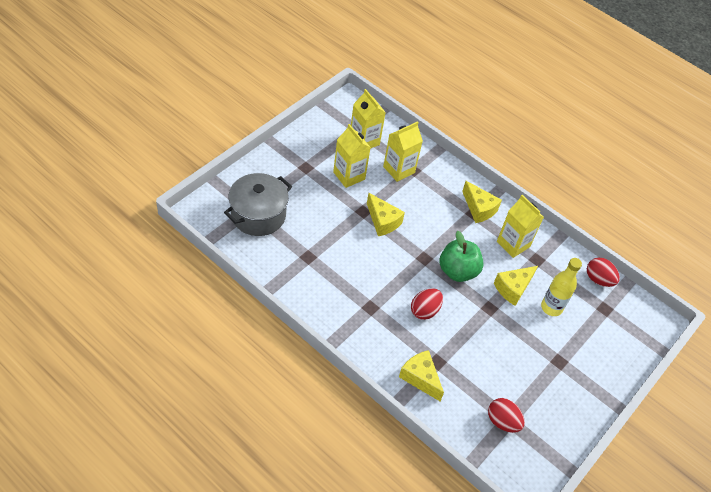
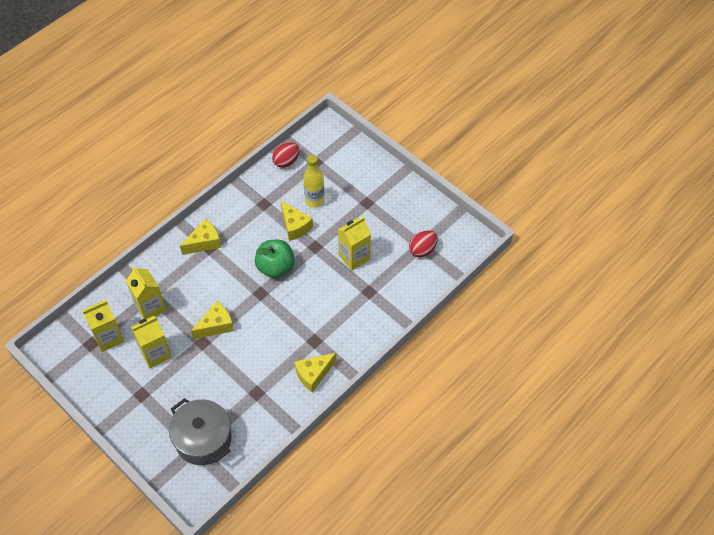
camera: 80 degrees left, 5 degrees up
(420, 378) = (385, 305): yellow cheese -> yellow cheese (313, 374)
(424, 310) = (318, 297): red egg -> none
(513, 244) = (246, 220): yellow carton -> yellow carton (354, 257)

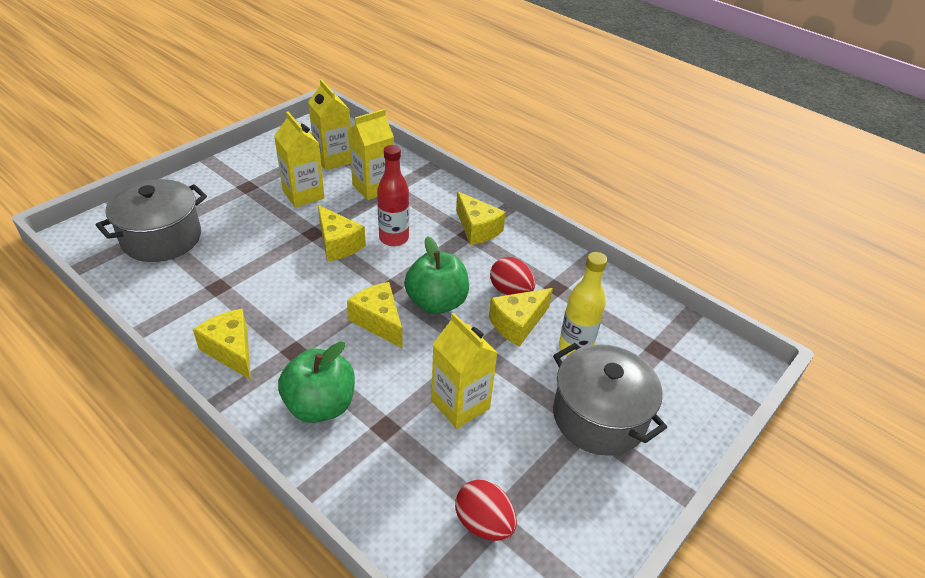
camera: 85 degrees right, 15 degrees down
(211, 292) = (394, 238): none -> red bottle
(286, 161) = (646, 311): red egg -> red egg (510, 291)
(291, 298) = (379, 321): none -> yellow cheese
(354, 323) = (320, 405): none -> green apple
(362, 196) = (599, 417): none -> grey pot

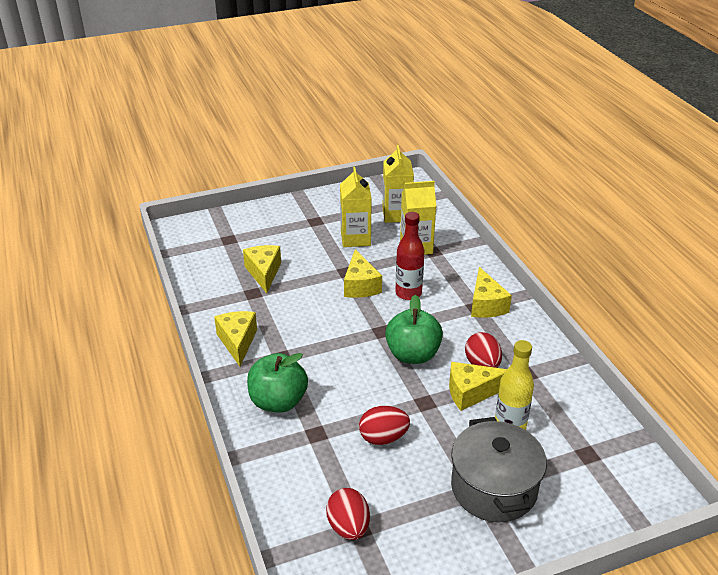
camera: 30 degrees right, 5 degrees down
(162, 238) = (232, 246): grey pot -> none
(379, 321) = (357, 355): yellow cheese -> yellow cheese (264, 273)
(460, 404) = (383, 438): yellow carton -> red egg

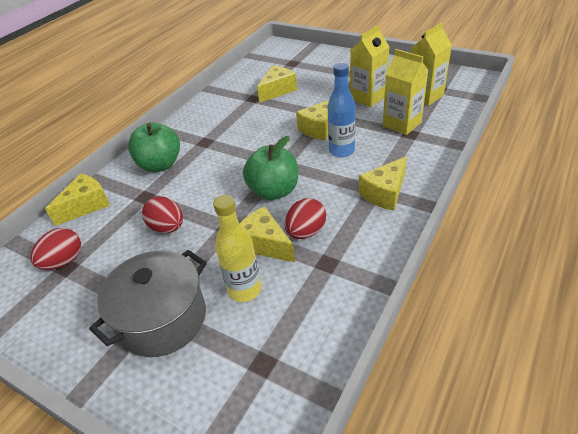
camera: 55 degrees right, 5 degrees up
(237, 342) = (200, 120): yellow cheese -> yellow cheese (86, 206)
(408, 293) = (341, 151): red bottle -> blue bottle

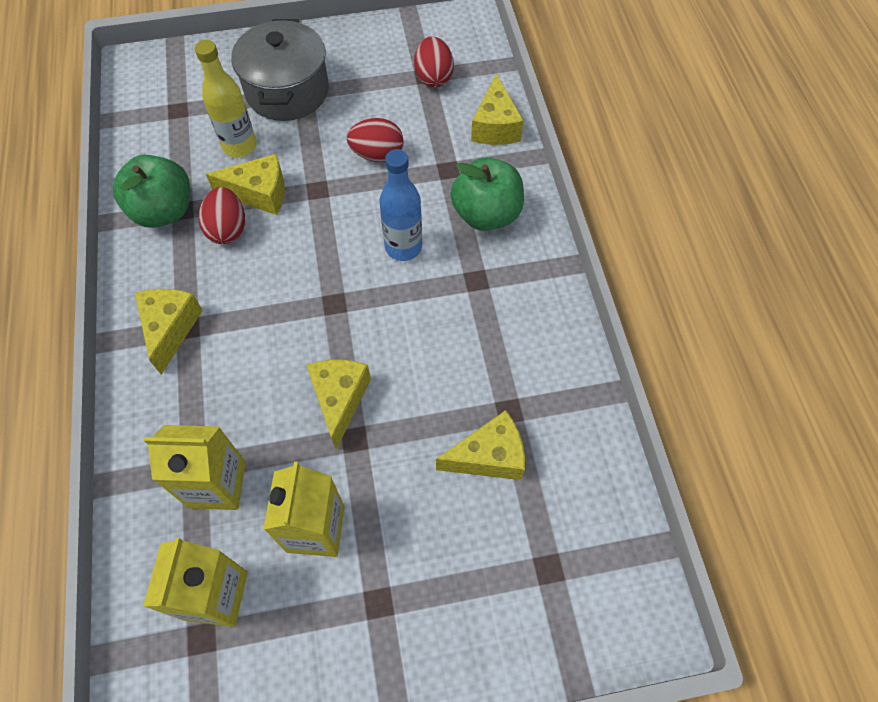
camera: 135 degrees right, 20 degrees up
(274, 191) = (307, 257): green apple -> green apple (163, 211)
(277, 90) = (489, 456): yellow cheese -> yellow cheese turned 105 degrees counterclockwise
(341, 151) = (272, 370): blue bottle -> blue bottle (403, 247)

